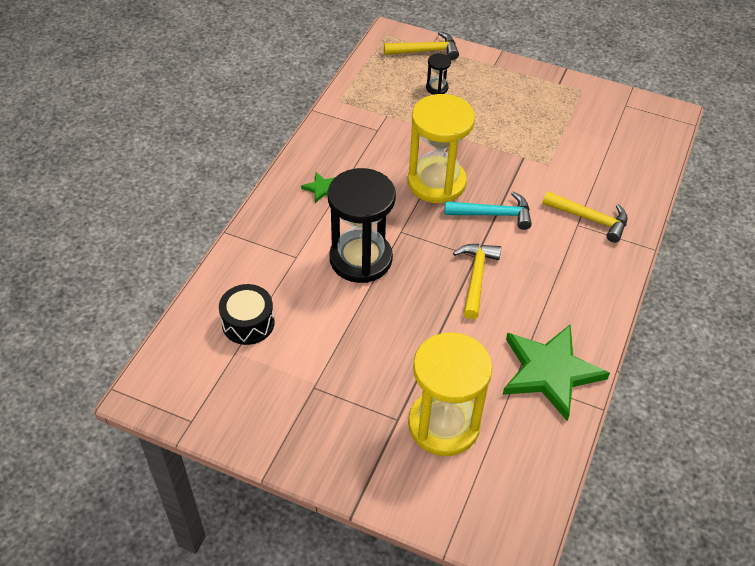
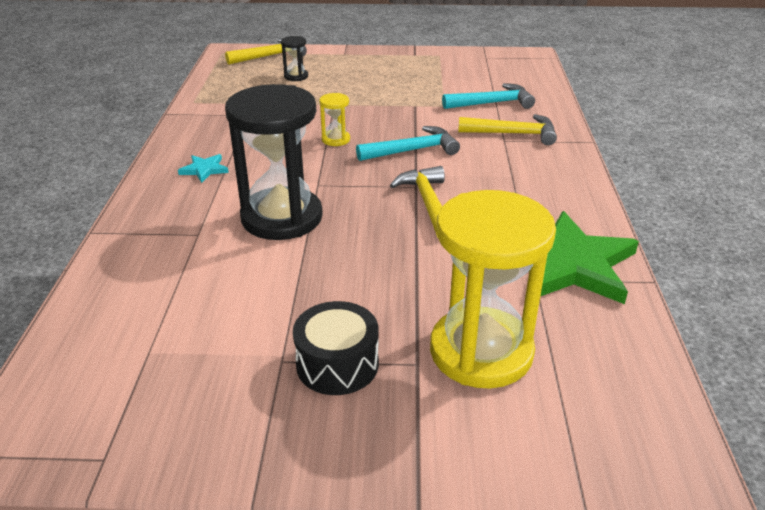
camera: 20 degrees left, 15 degrees down
(248, 323) = (156, 314): black drum -> black drum (337, 364)
(321, 188) = (204, 169): green star -> turquoise star
(436, 182) = (335, 139): yellow hourglass -> yellow hourglass, size x0.42
(594, 173) = (492, 103): none -> turquoise hammer

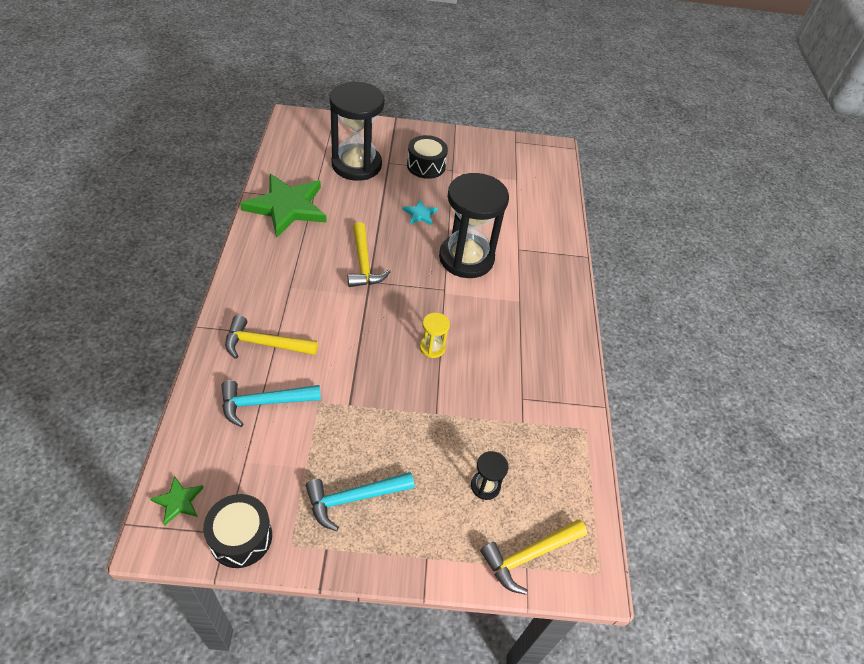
camera: 175 degrees right, 15 degrees up
(204, 169) = (536, 314): turquoise star -> turquoise star (420, 214)
(412, 150) = (365, 326): turquoise hammer -> turquoise hammer (354, 498)
(475, 56) = (241, 537): none -> black drum
(481, 351) = (356, 165): yellow hourglass -> black hourglass
(527, 65) = (178, 501): none -> green star

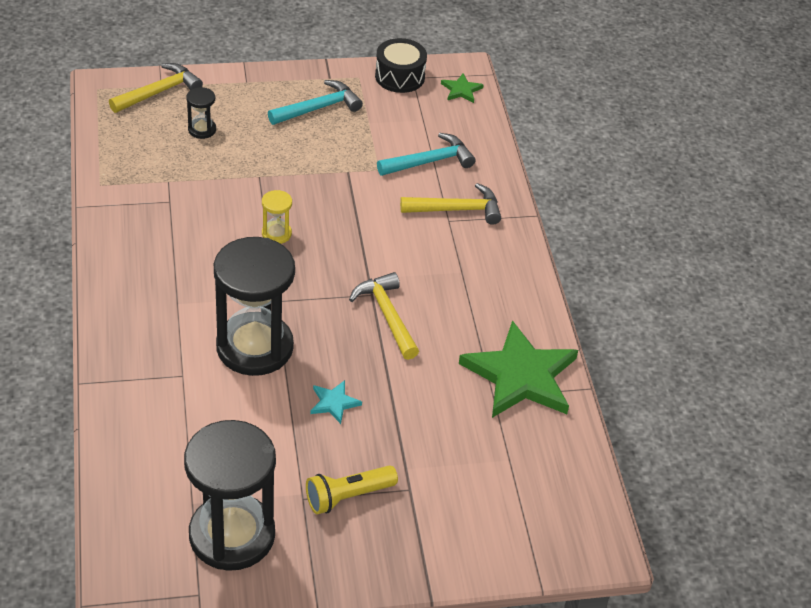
camera: 170 degrees right, 5 degrees down
(356, 165) = (457, 472): black hourglass -> black hourglass (232, 535)
(426, 166) = (348, 496): black drum -> yellow flashlight

